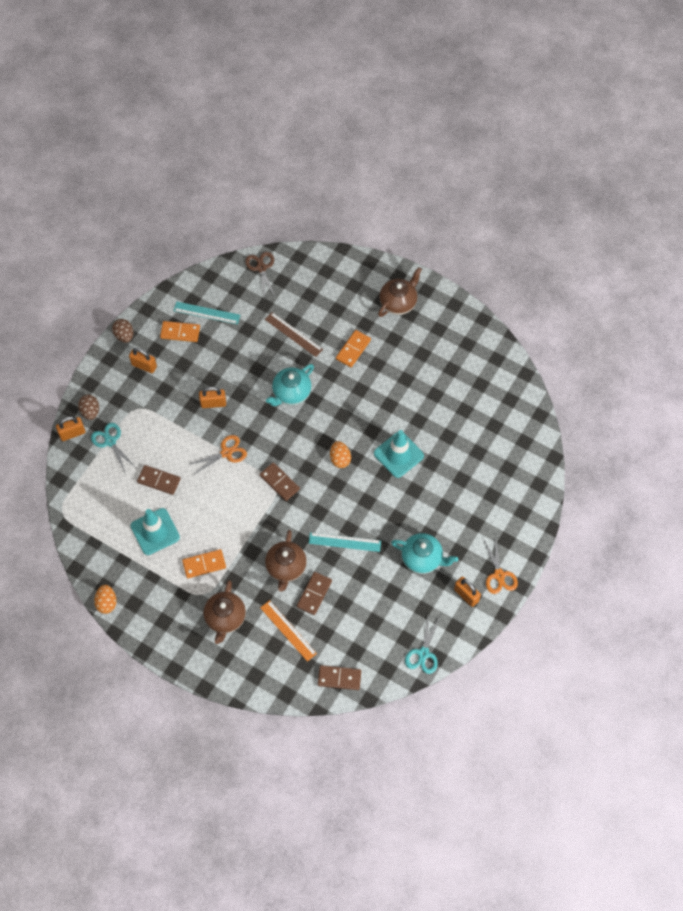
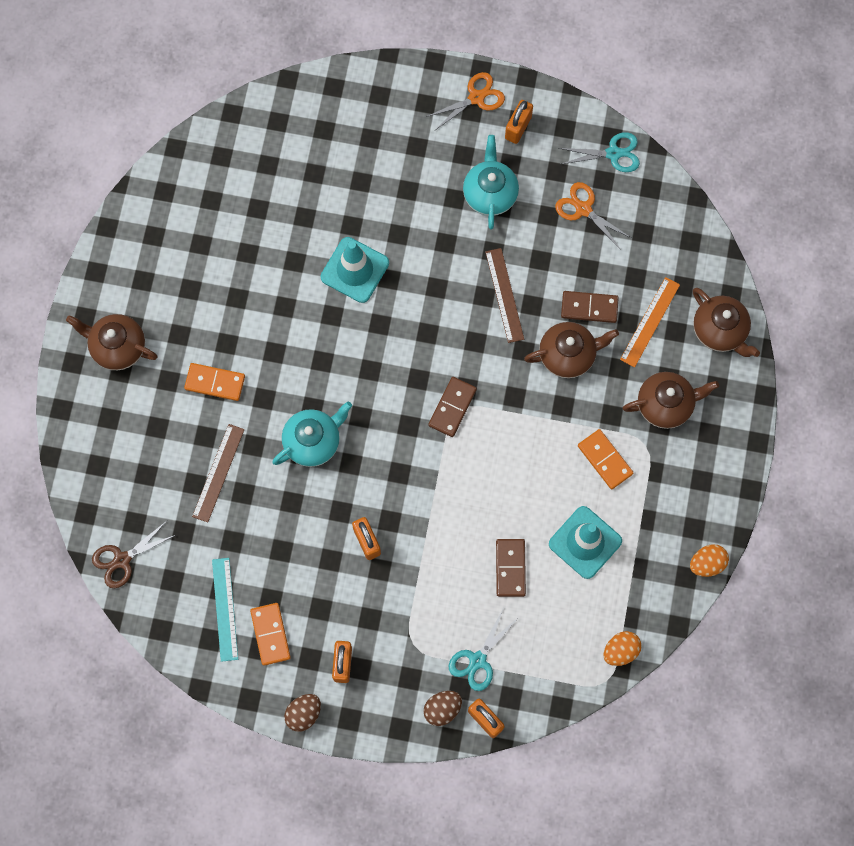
camera: 110 degrees left, 10 degrees up
(226, 452) = (435, 494): orange scissors -> orange scissors (583, 209)
(262, 676) = (720, 331): none -> brown teapot
(291, 393) = (313, 441): turquoise teapot -> turquoise teapot turned 60 degrees counterclockwise
(339, 678) = (684, 240): brown domino -> none
(340, 459) = (389, 342): orange egg -> orange egg (620, 651)
(344, 542) = (504, 295): turquoise ruler -> brown ruler

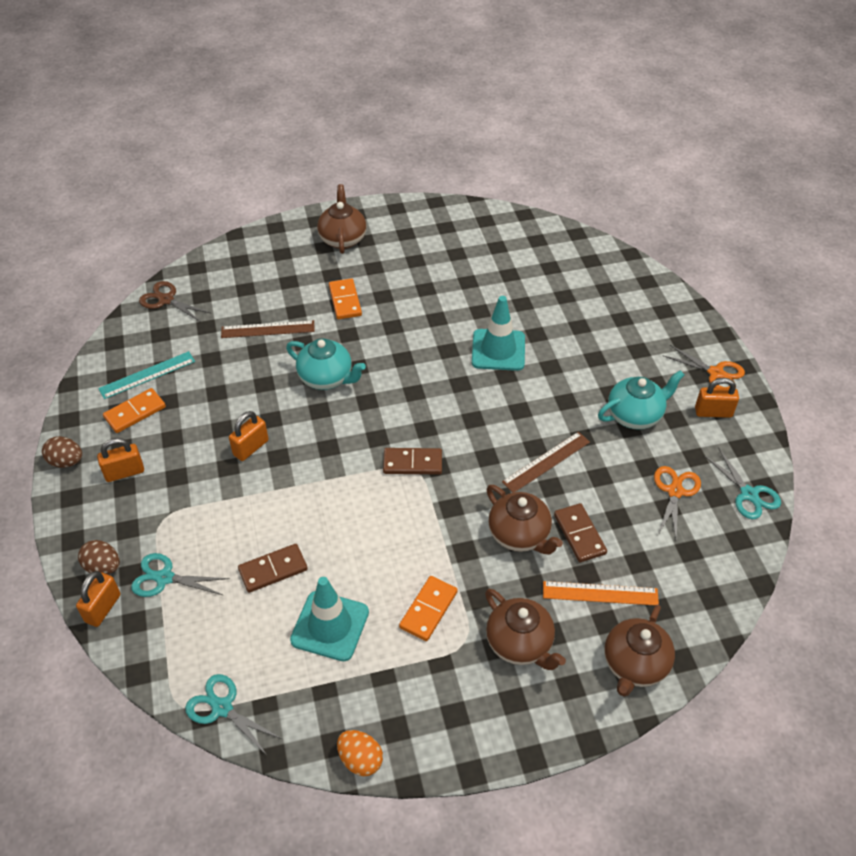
camera: 65 degrees right, 25 degrees down
(620, 651) = (222, 708): orange egg -> turquoise scissors

